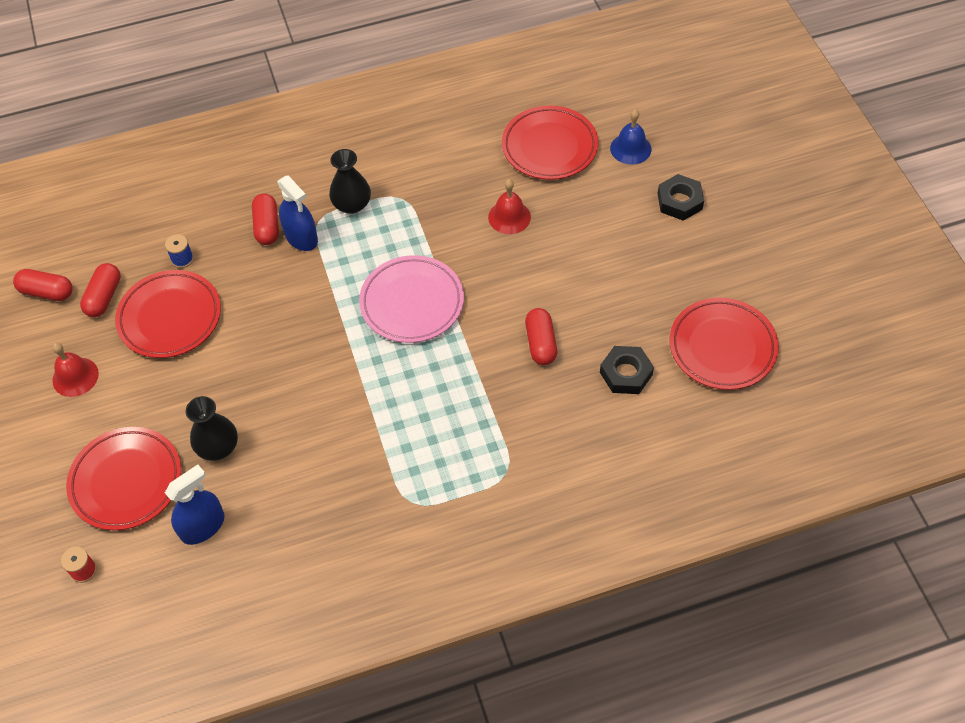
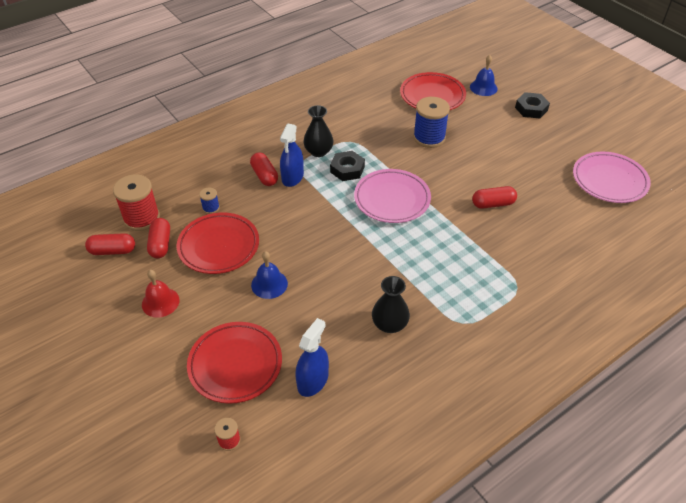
camera: 20 degrees left, 10 degrees down
(96, 254) = (141, 218): none -> red spool
(207, 386) = (269, 284): none -> blue bell
(218, 447) = (297, 323): black vase -> black vase (389, 324)
(301, 237) = (292, 177): blue spray bottle -> blue spray bottle turned 75 degrees clockwise
(509, 217) = (429, 138): red bell -> blue spool
(540, 343) = (493, 204): red capsule -> red capsule turned 75 degrees counterclockwise
(626, 373) = (559, 209): black nut -> black nut (347, 169)
(722, 347) = (609, 181): red plate -> pink plate

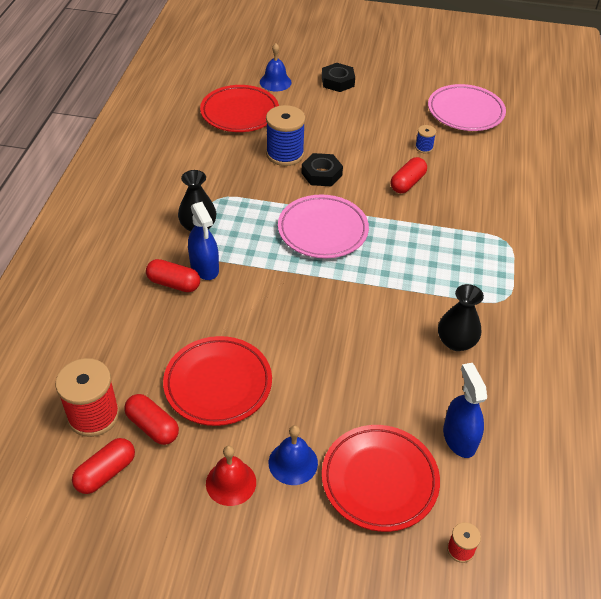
camera: 45 degrees left, 0 degrees up
(211, 208) = (159, 352): blue spool -> blue spool (424, 148)
(269, 284) = (314, 383): blue bell -> blue bell (293, 462)
(347, 169) = (248, 227): black nut -> black nut (321, 174)

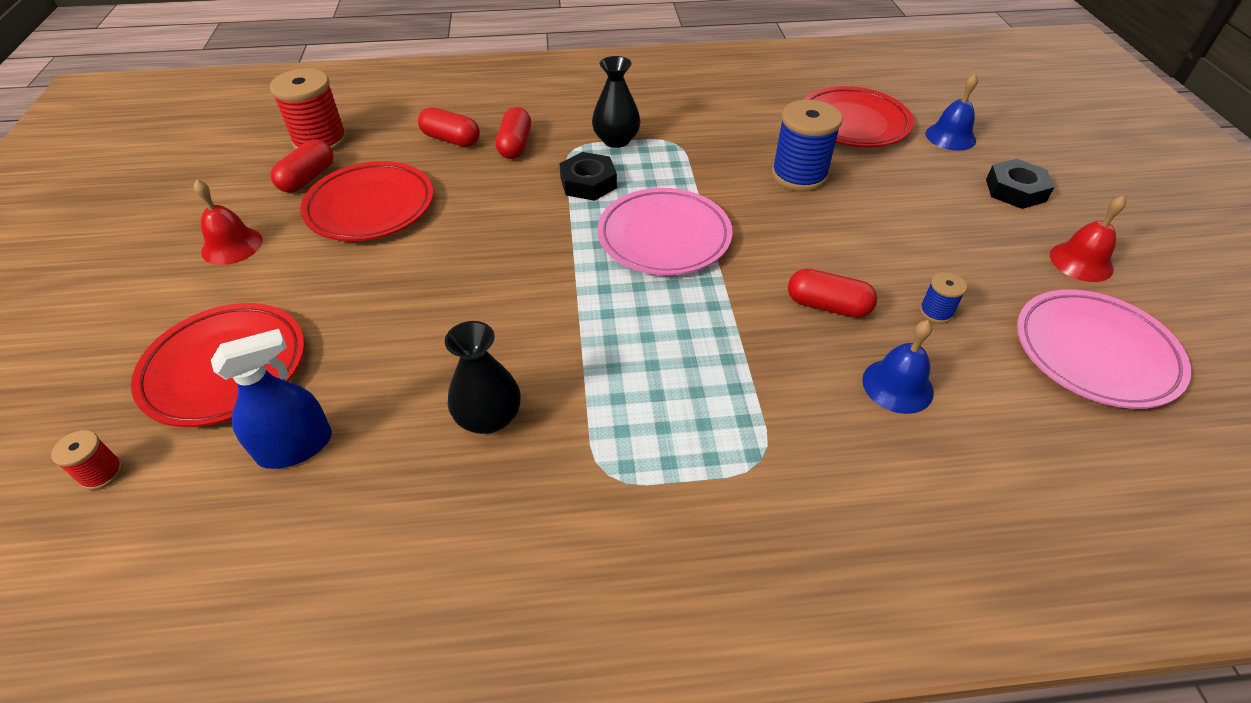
camera: 75 degrees right, 0 degrees up
(106, 473) = (250, 165): red capsule -> red capsule (451, 139)
(204, 267) = (549, 159): blue spray bottle -> none
(293, 462) = (257, 287): blue bell -> blue bell (897, 385)
(321, 174) = (782, 215): black nut -> black nut (588, 183)
(403, 87) = (1081, 261): none -> red bell

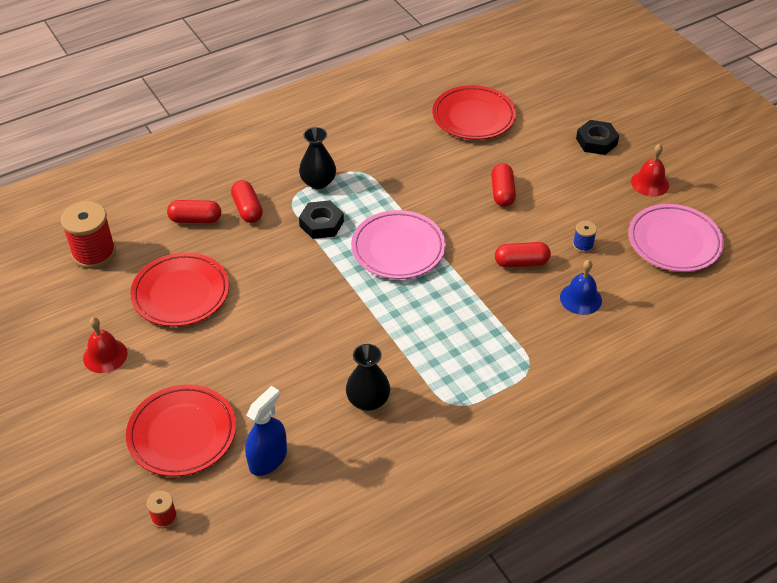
camera: 25 degrees left, 0 degrees up
(308, 178) = (113, 286): red capsule -> red capsule (502, 193)
(799, 175) = (459, 172): blue spool -> none
(950, 137) = (541, 109): blue bell -> none

